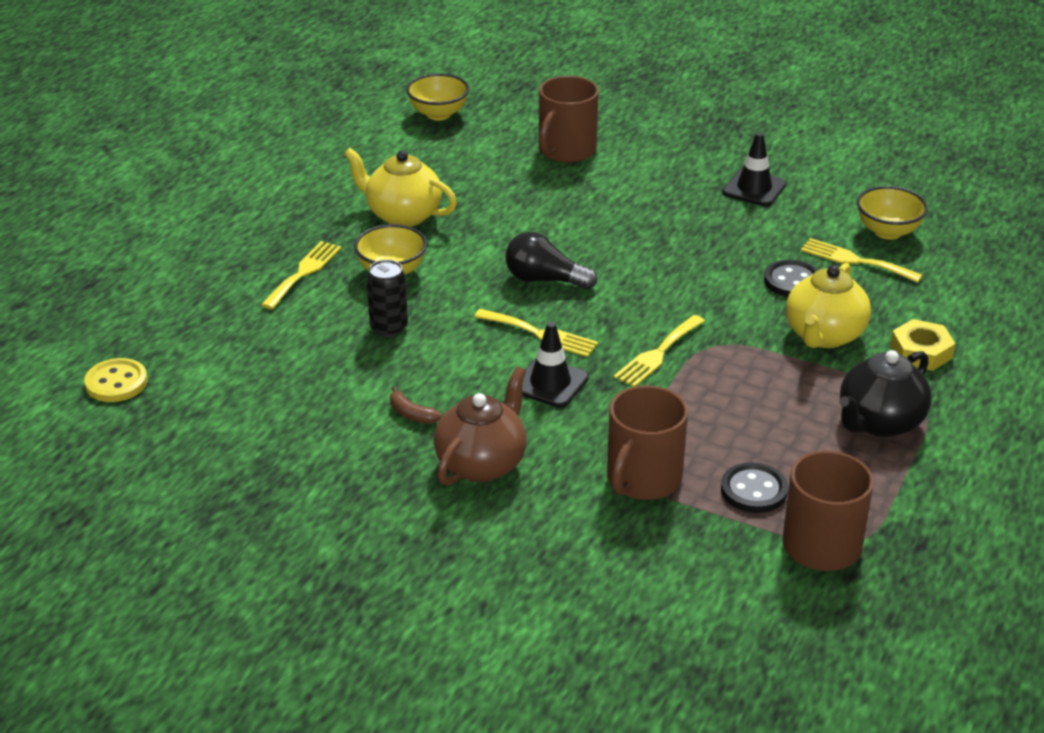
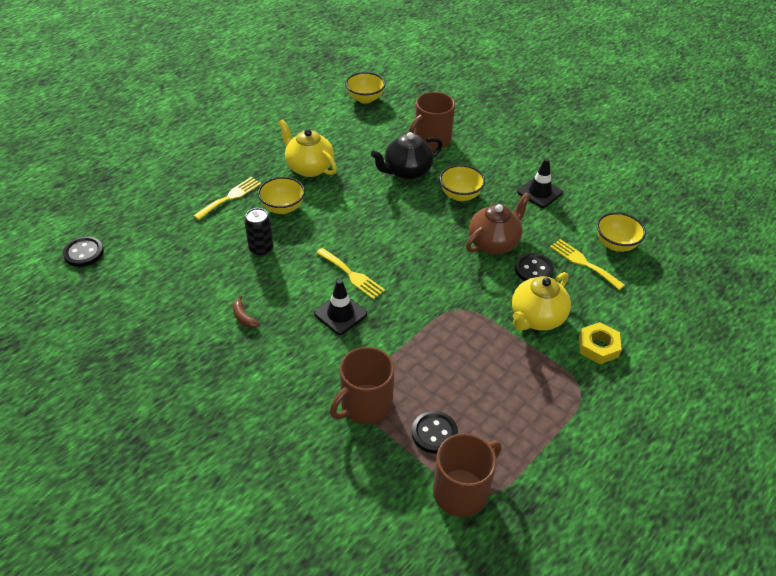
camera: 15 degrees right, 10 degrees up
(116, 383) = (84, 253): yellow button -> black button
(482, 464) = (269, 366): brown teapot -> brown teapot (494, 243)
(544, 280) = (373, 234): black light bulb -> none
(644, 211) = (460, 195): none -> yellow bowl
(657, 354) = (419, 307): yellow fork -> none
(879, 423) = (544, 398): black teapot -> black teapot (407, 172)

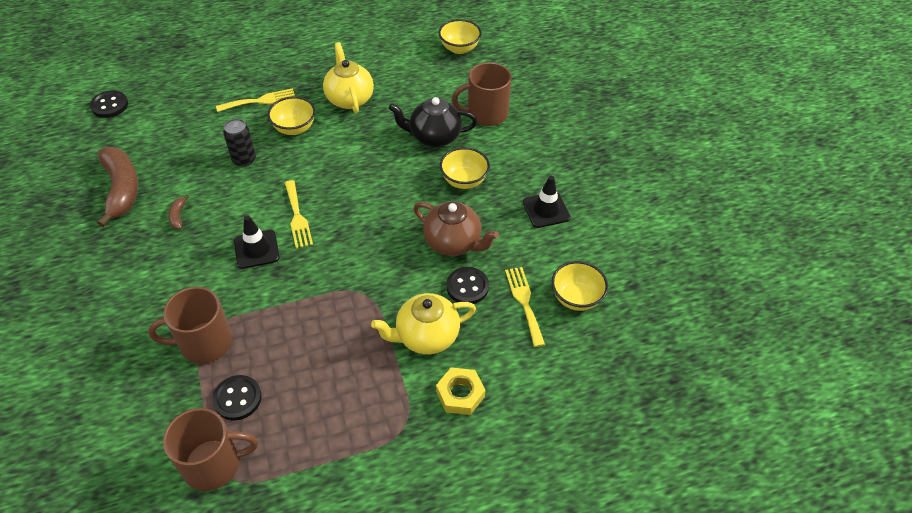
camera: 30 degrees right, 5 degrees up
(167, 317) = (121, 189): none -> brown banana
(494, 243) = (453, 242): brown teapot -> brown teapot turned 45 degrees clockwise

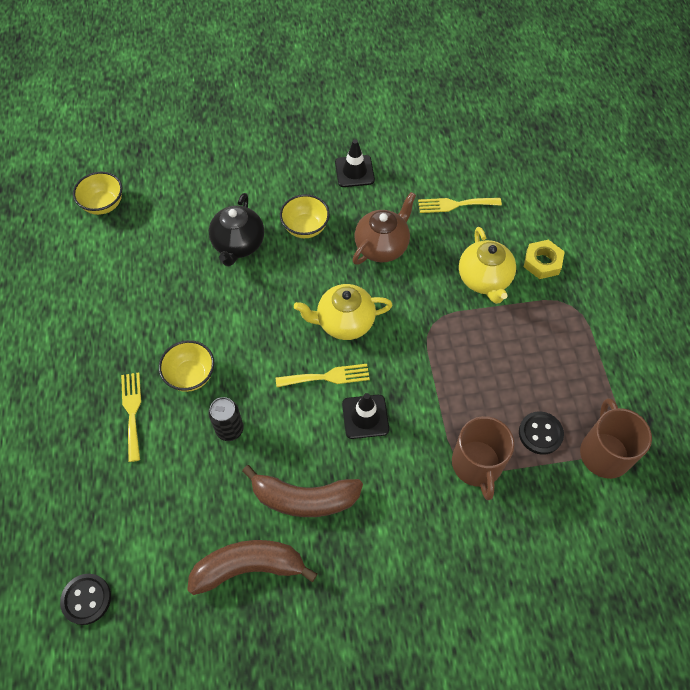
camera: 80 degrees left, 10 degrees up
(178, 216) = (304, 498): brown banana -> brown banana, size x2.40
(349, 98) = (156, 317): yellow teapot -> yellow teapot (344, 322)
(467, 287) = (434, 242): black button -> none
(486, 113) = (215, 196): brown mug -> none
(576, 298) = (454, 169): yellow bowl -> none

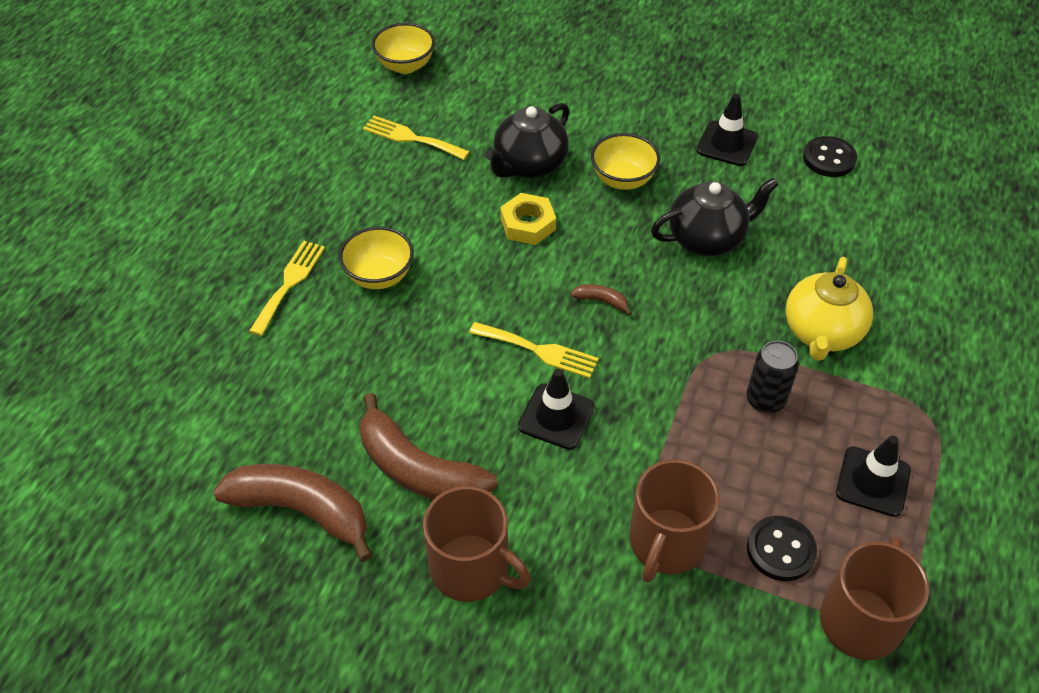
camera: 30 degrees right, 10 degrees down
(86, 599) = (106, 449): black button -> black button (829, 158)
(229, 429) = (383, 352): black can -> black can (765, 400)
(344, 322) = (601, 301): yellow teapot -> brown banana
(377, 545) = (471, 568): none -> brown mug
(382, 246) = (707, 238): brown teapot -> black teapot
(455, 204) = (838, 231): yellow fork -> yellow fork (411, 138)
(542, 262) = (920, 347): yellow nut -> yellow nut (528, 224)
(564, 363) = (873, 481): none -> black traffic cone

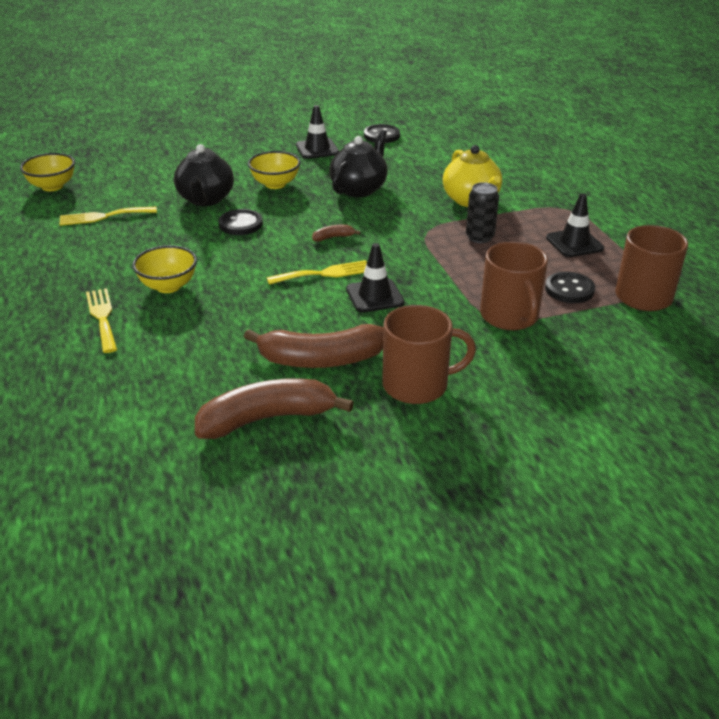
camera: 40 degrees left, 15 degrees down
(528, 224) = (240, 224): yellow nut -> black button

